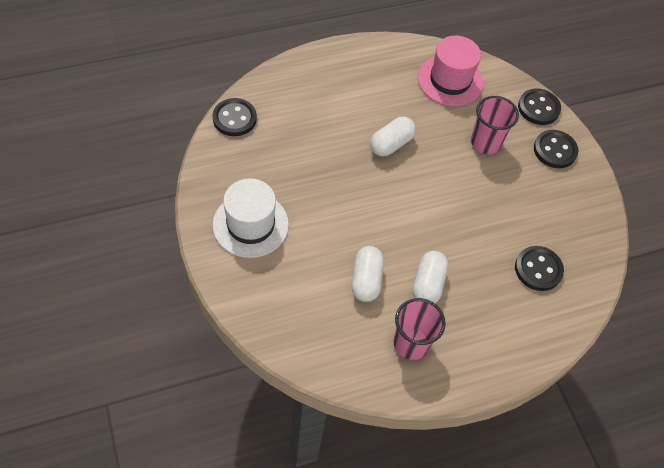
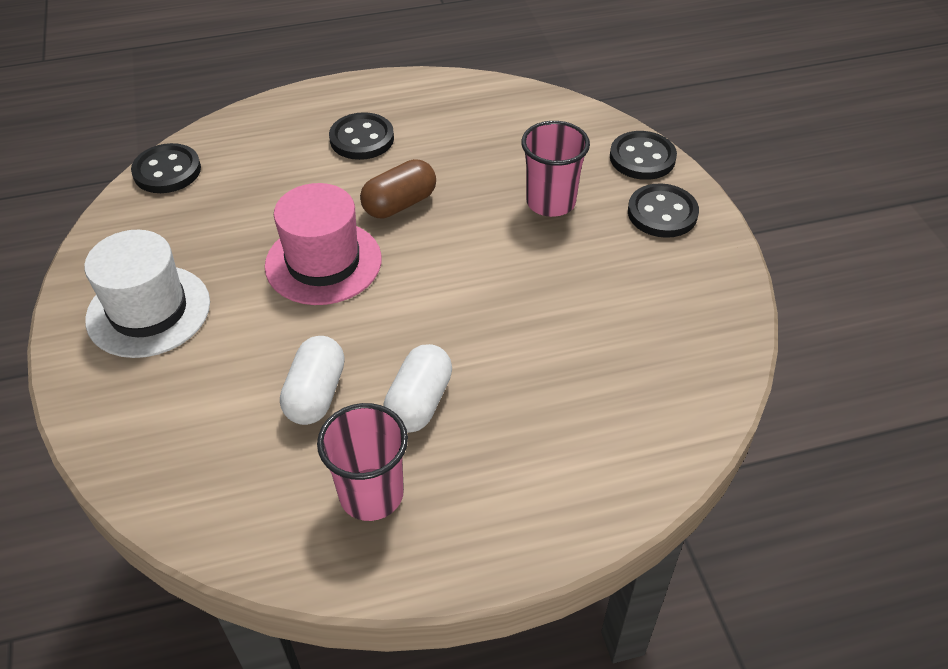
camera: 10 degrees right, 10 degrees down
(391, 144) = (399, 204): white capsule -> brown capsule
(450, 80) = (508, 123): pink hat -> pink hat (323, 262)
(538, 269) = (614, 383): black button -> black button (362, 139)

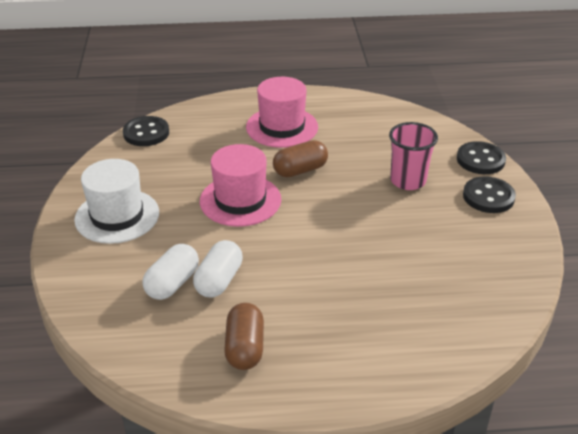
camera: 10 degrees right, 10 degrees down
(362, 139) = (282, 127): black button -> pink hat
(371, 494) = (245, 348): pink cup -> brown capsule
(419, 402) = (289, 295): white capsule -> white capsule (172, 283)

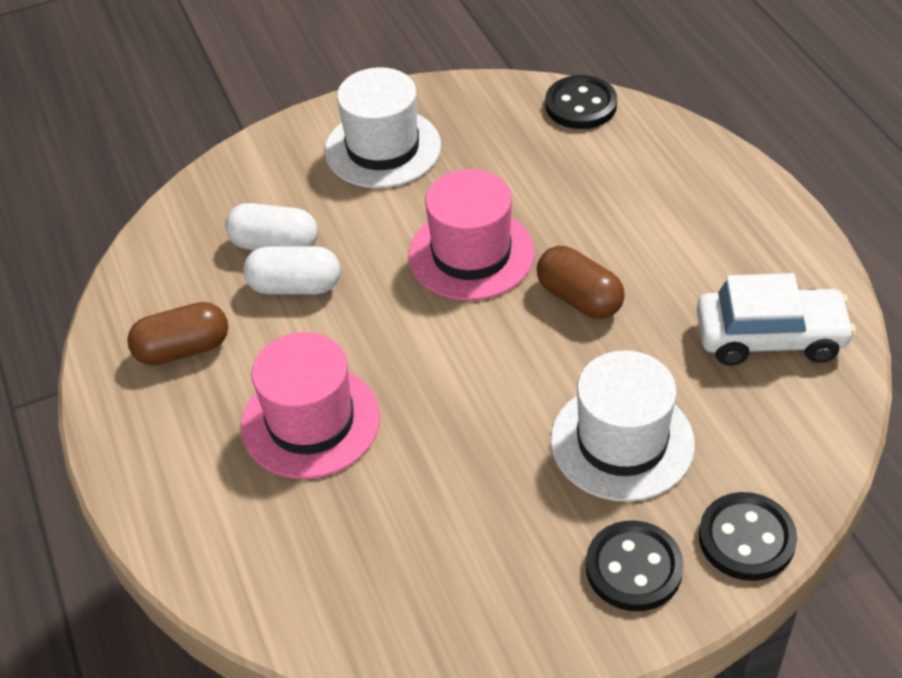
camera: 75 degrees right, 10 degrees up
(282, 127) = (686, 243): pink hat -> pink hat (311, 421)
(361, 121) = (770, 337): none -> white car
(408, 181) = (622, 442): pink cup -> white hat

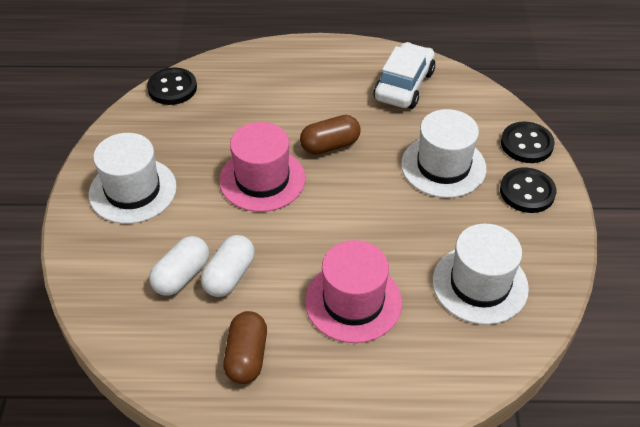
camera: 70 degrees left, 0 degrees up
(408, 556) = (480, 284): none -> white hat

